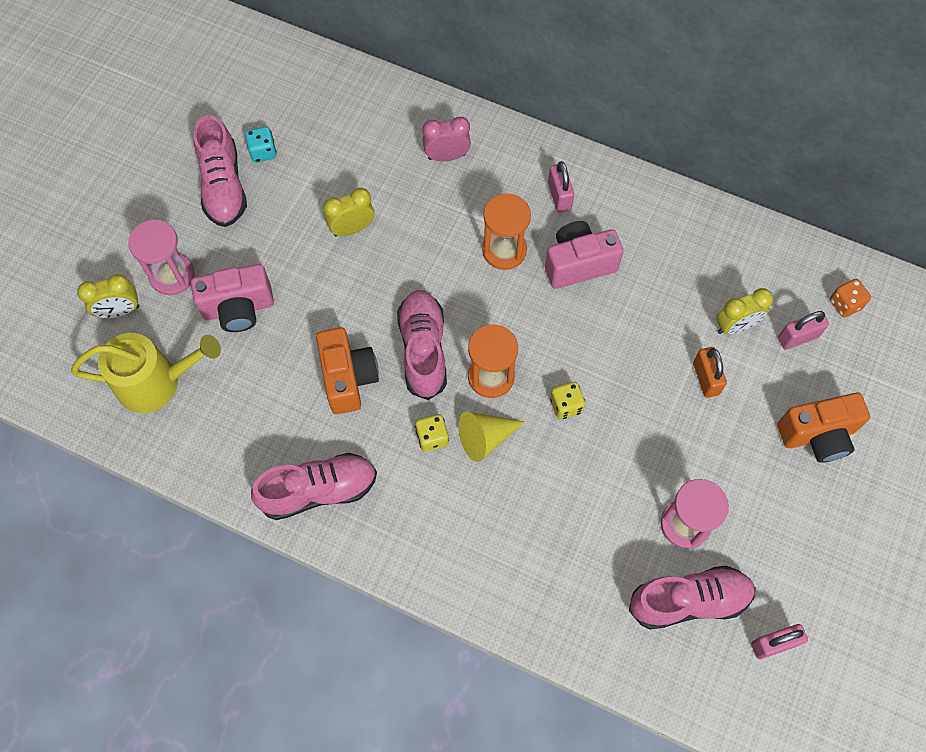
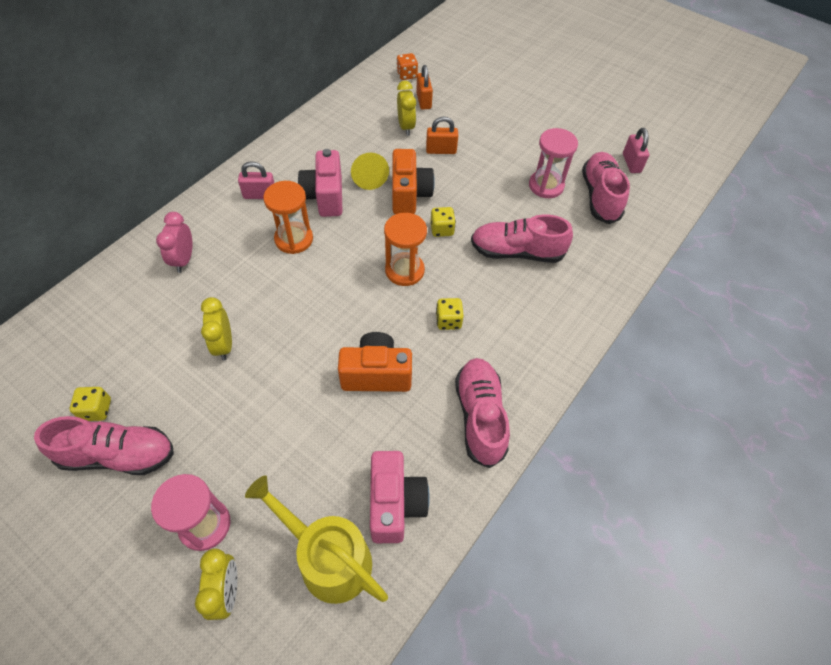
camera: 80 degrees left, 10 degrees down
(156, 382) = (328, 558): yellow watering can -> yellow watering can turned 60 degrees counterclockwise
(238, 308) = (270, 460): pink camera -> pink camera (395, 504)
(263, 152) = (96, 410): turquoise dice -> yellow dice
(423, 349) = (366, 312): pink shoe -> pink shoe (516, 252)
(485, 438) = (457, 285): yellow cone -> yellow cone (368, 176)
(798, 337) = (423, 101): pink padlock -> orange padlock
(817, 435) = (494, 109): orange camera -> orange camera (409, 195)

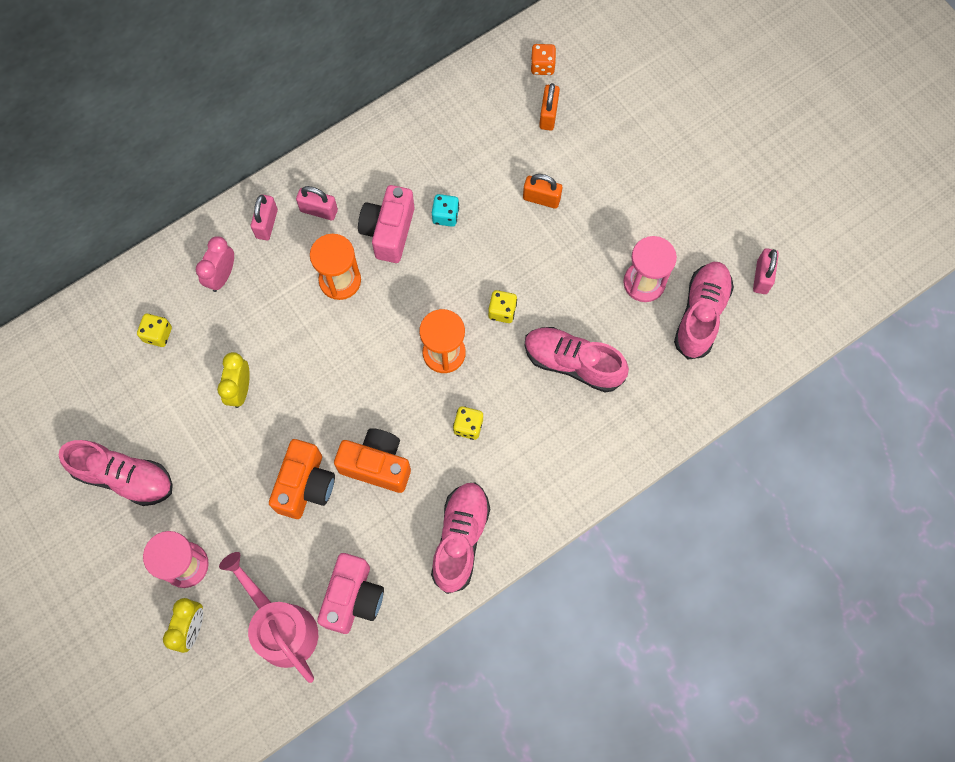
camera: 20 degrees right, 15 degrees up
(96, 410) = (112, 425): yellow dice -> yellow dice (158, 334)
(216, 213) = (266, 224): none -> pink padlock
(328, 558) = (282, 627): yellow watering can -> pink watering can
(368, 176) = (445, 216): yellow cone -> turquoise dice
(406, 127) = (512, 152): yellow clock -> none
(409, 195) = (482, 254): orange camera -> orange camera (305, 485)

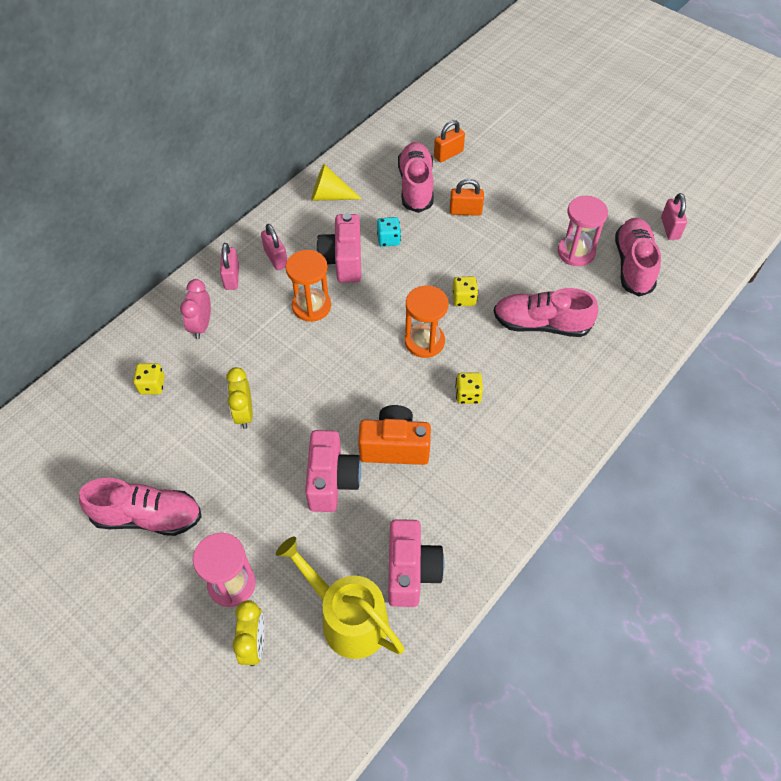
camera: 15 degrees left, 15 degrees down
(282, 627) = (348, 618): pink watering can -> yellow watering can
(305, 485) = (332, 481): orange camera -> pink camera
(319, 210) = (276, 258): pink padlock -> pink padlock turned 60 degrees clockwise
(398, 142) = (330, 196): none -> yellow cone
(460, 539) = (496, 491): pink shoe -> pink shoe (416, 186)
(542, 66) = (430, 124): orange dice -> none
(548, 115) = (448, 154): orange padlock -> orange padlock turned 60 degrees clockwise

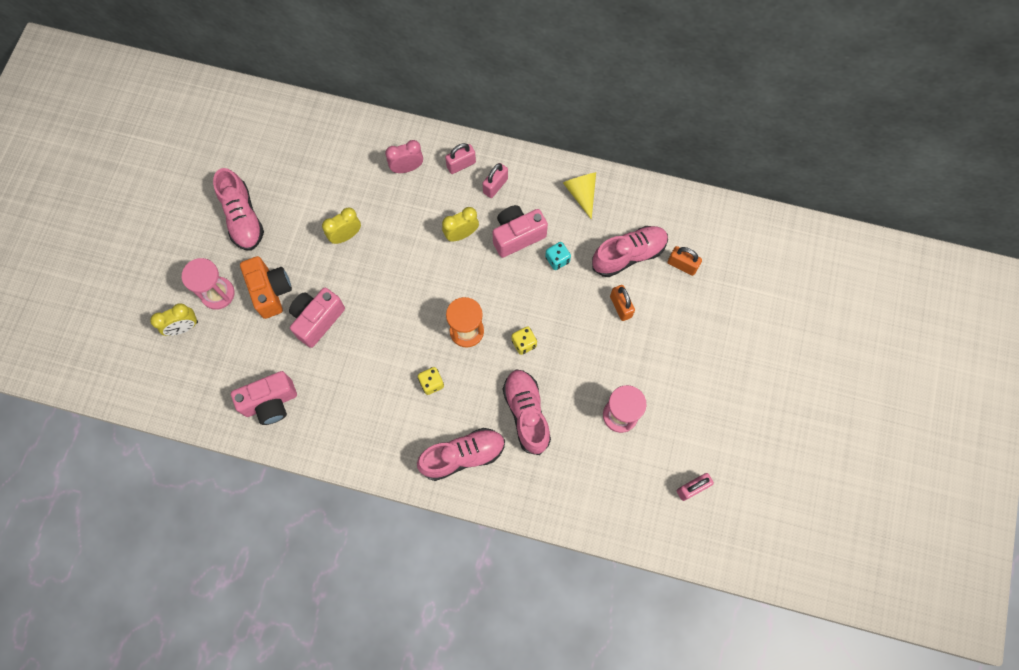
camera: 65 degrees right, 15 degrees up
(152, 385) = (342, 164): yellow dice -> none
(311, 306) = (461, 234): orange hourglass -> yellow clock
(332, 481) = (317, 320): pink camera -> pink camera turned 150 degrees clockwise
(348, 618) = (222, 377): yellow watering can -> none
(394, 446) = (363, 350): orange camera -> orange camera (271, 291)
(633, 265) = (630, 469): pink shoe -> pink shoe (462, 456)

